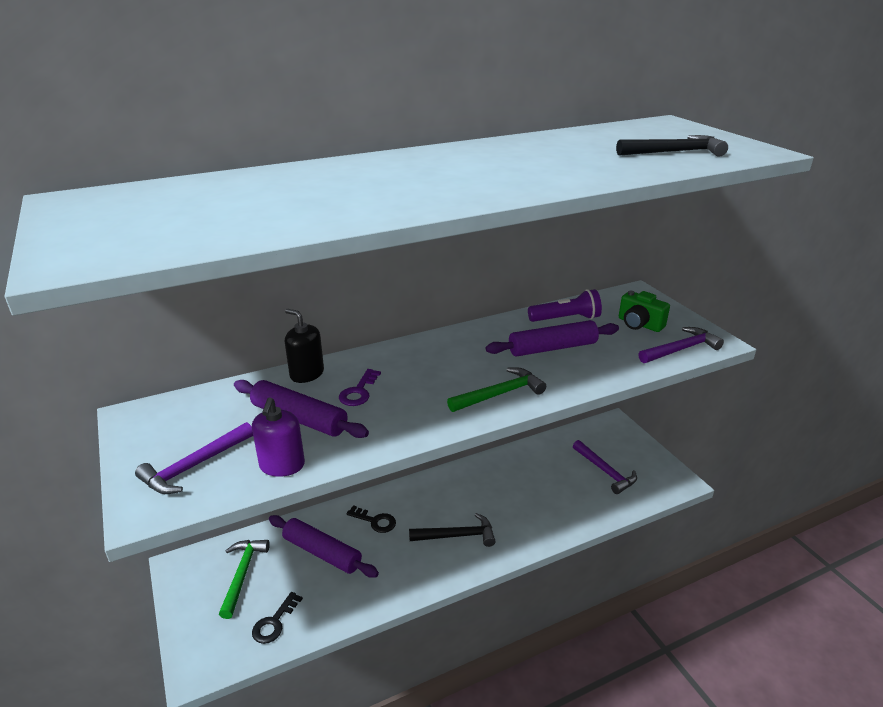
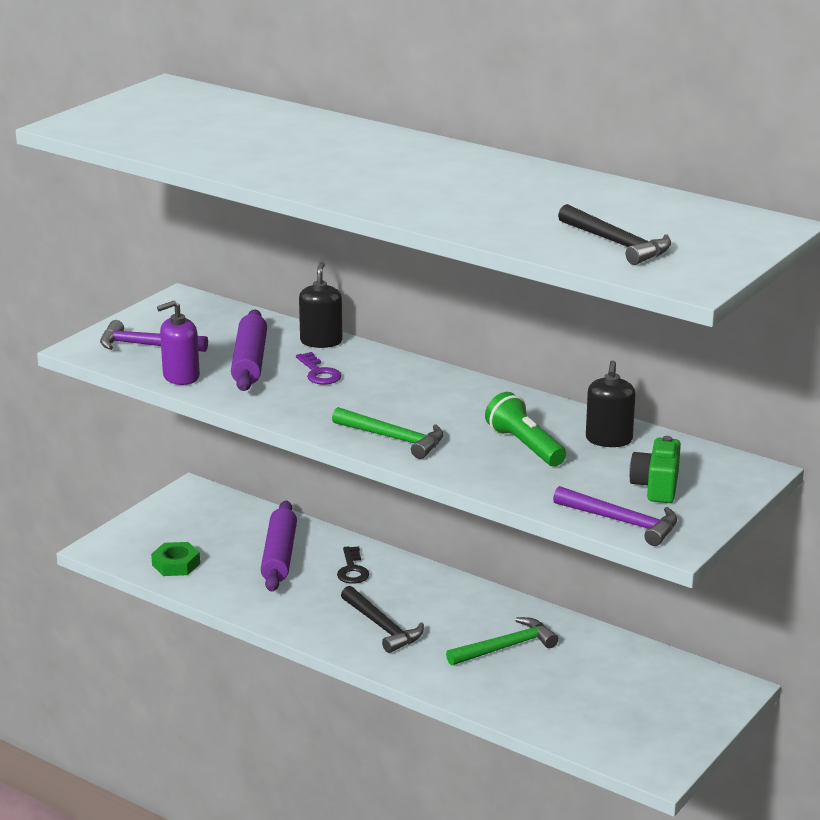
camera: 60 degrees right, 5 degrees down
(242, 574) = (213, 525): green hammer -> green hammer (506, 647)
(274, 622) = (176, 564): black key -> green nut
(358, 392) = (319, 373): purple key -> purple key turned 105 degrees counterclockwise
(552, 348) = (524, 446): purple rolling pin -> green flashlight
(566, 319) = (609, 439): purple flashlight -> black soap dispenser
(605, 471) = (611, 703): purple hammer -> none

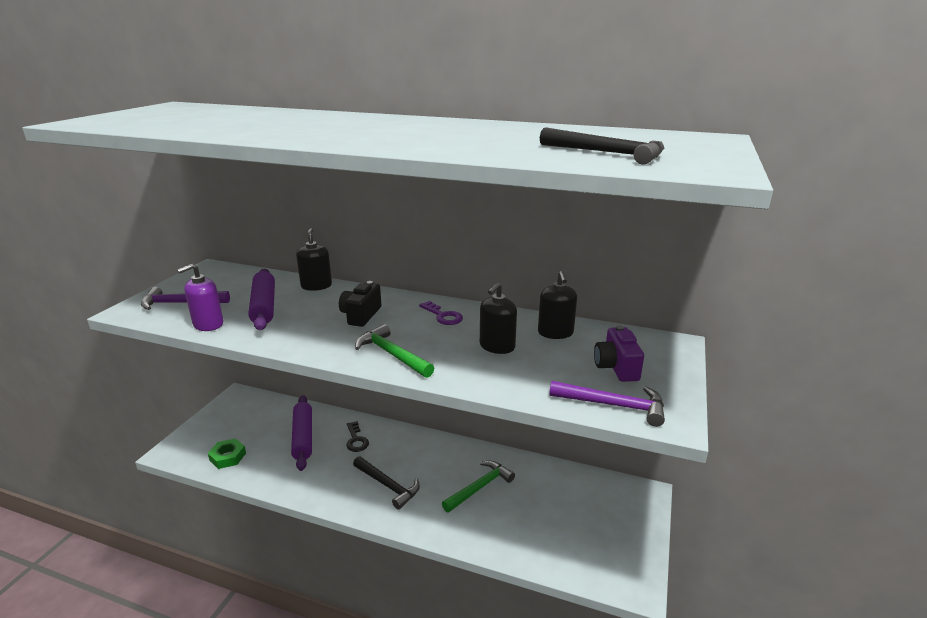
camera: 15 degrees left, 0 degrees up
(319, 373) = (319, 308): purple key -> purple key (443, 316)
(369, 388) = (361, 315): none -> black camera
(394, 439) = (392, 354): green hammer -> green hammer turned 150 degrees counterclockwise
(524, 446) = (497, 346): green flashlight -> black soap dispenser
(656, 487) = (616, 367): green camera -> purple camera

